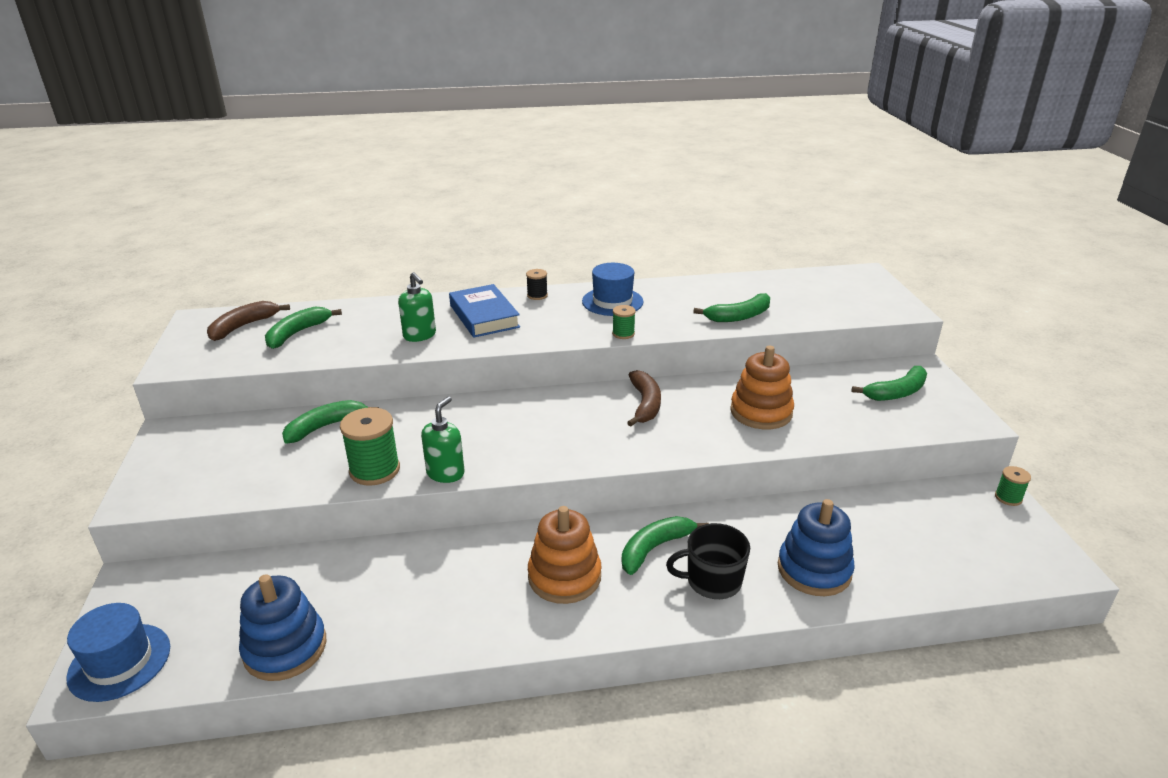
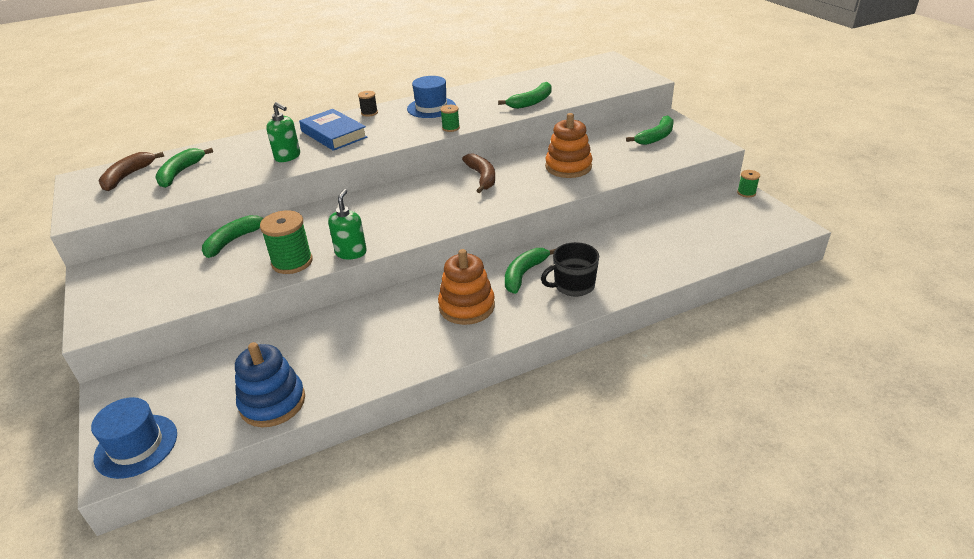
camera: 15 degrees left, 5 degrees up
(814, 570) = (639, 263): blue stacking toy -> none

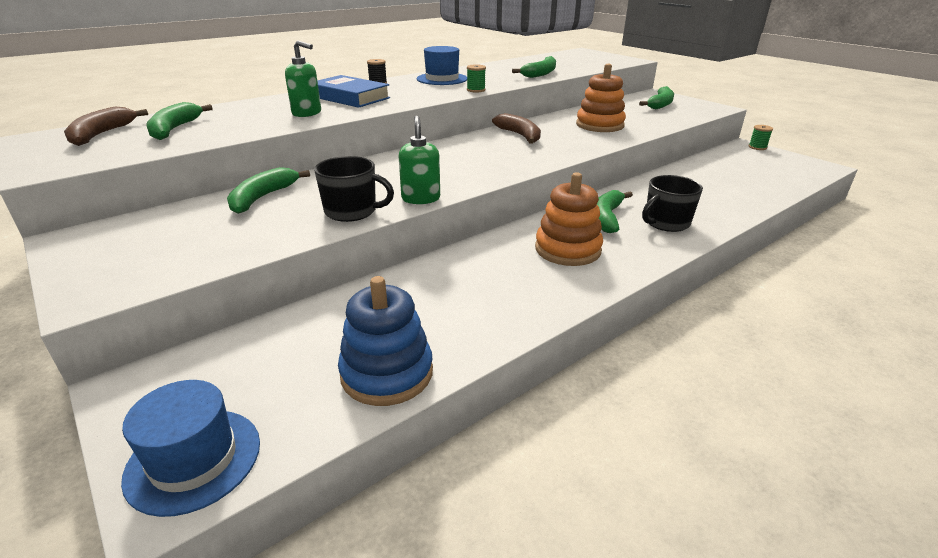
camera: 15 degrees left, 5 degrees down
(292, 262) = (352, 211): green spool -> black mug

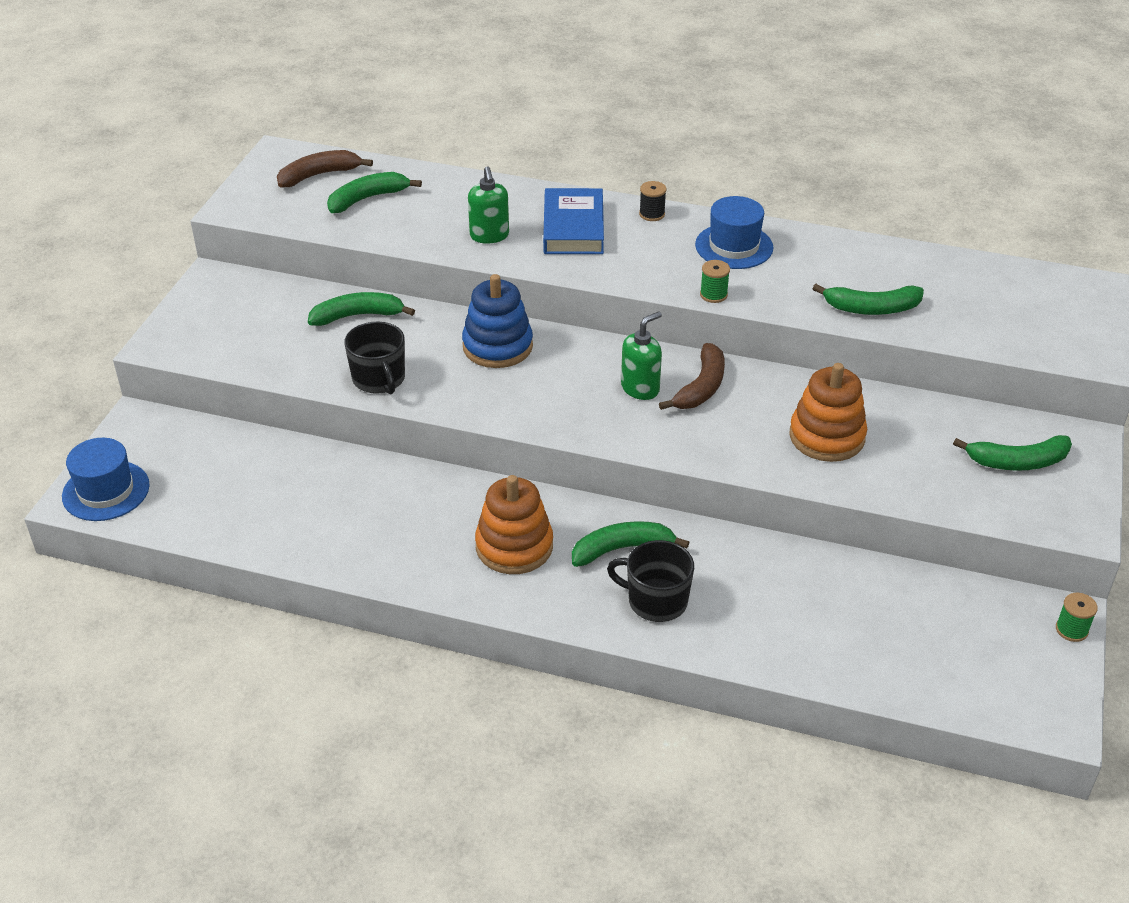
camera: 55 degrees right, 10 degrees up
(387, 373) = (237, 525): blue stacking toy -> blue stacking toy (497, 346)
(421, 198) = (444, 403): green soap dispenser -> green soap dispenser (640, 388)

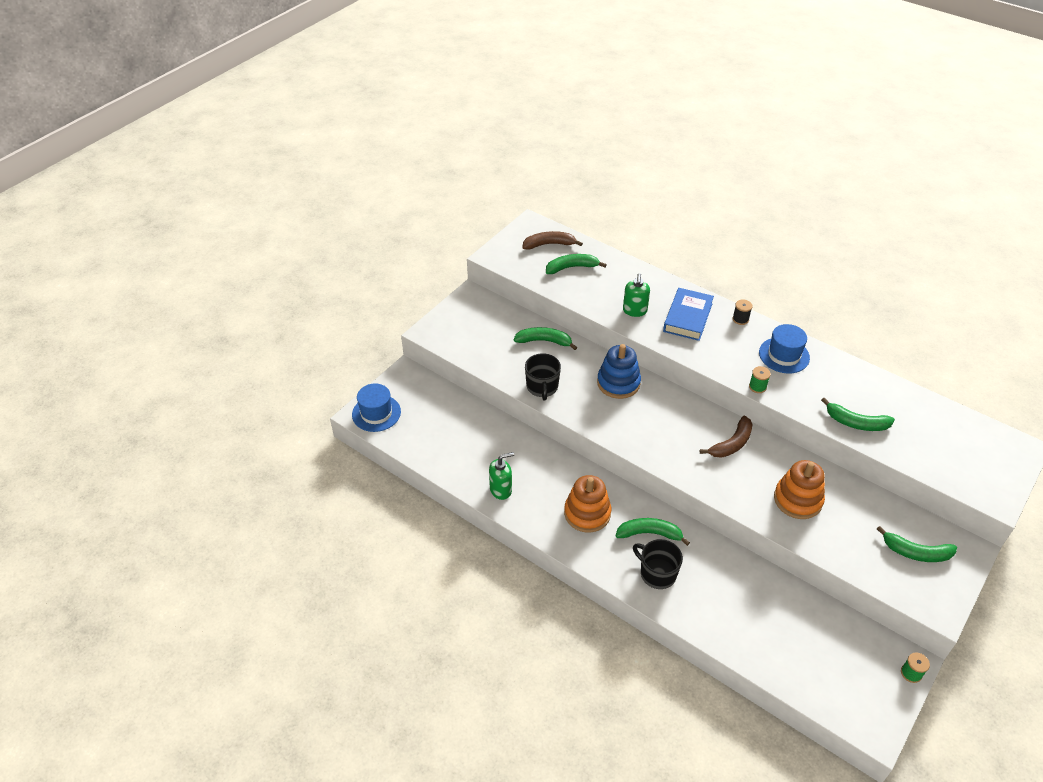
camera: 20 degrees right, 5 degrees up
(640, 388) = (694, 434): green soap dispenser -> green soap dispenser (501, 490)

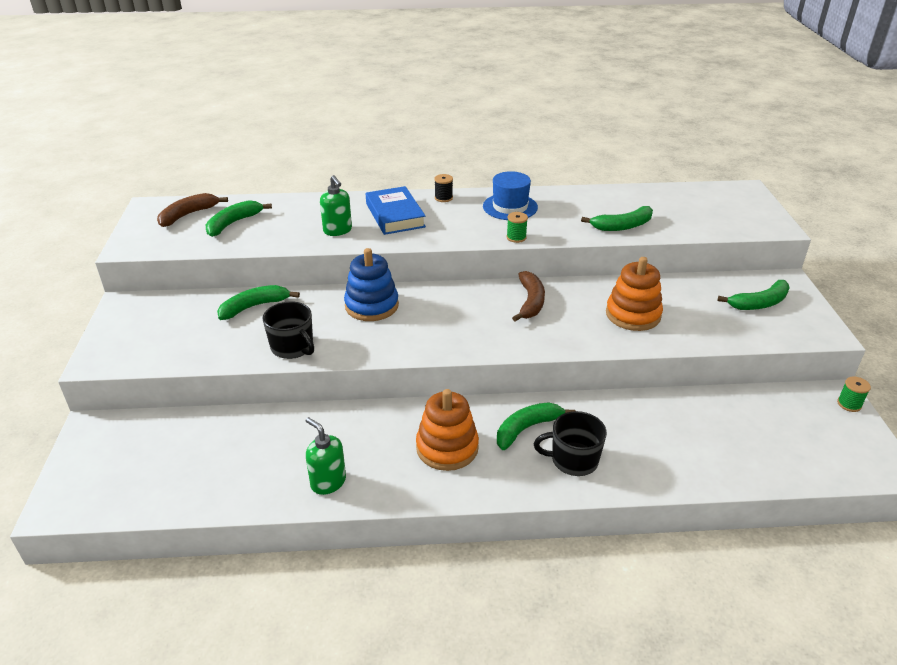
camera: 40 degrees left, 10 degrees down
(376, 413) = (82, 492): blue hat -> none
(501, 490) = (328, 482): green soap dispenser -> green soap dispenser turned 75 degrees counterclockwise

